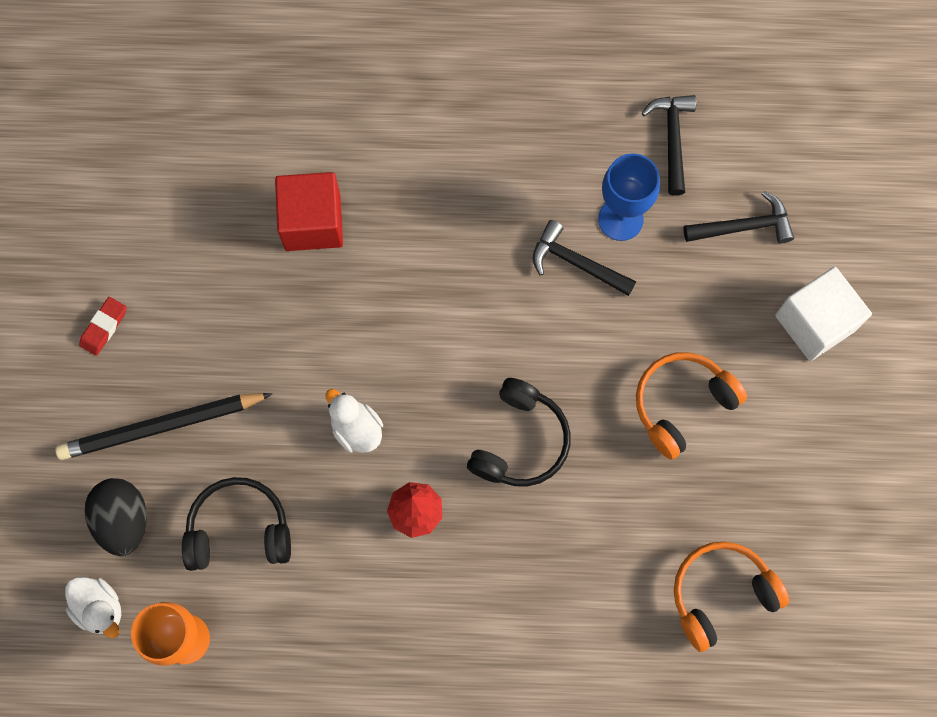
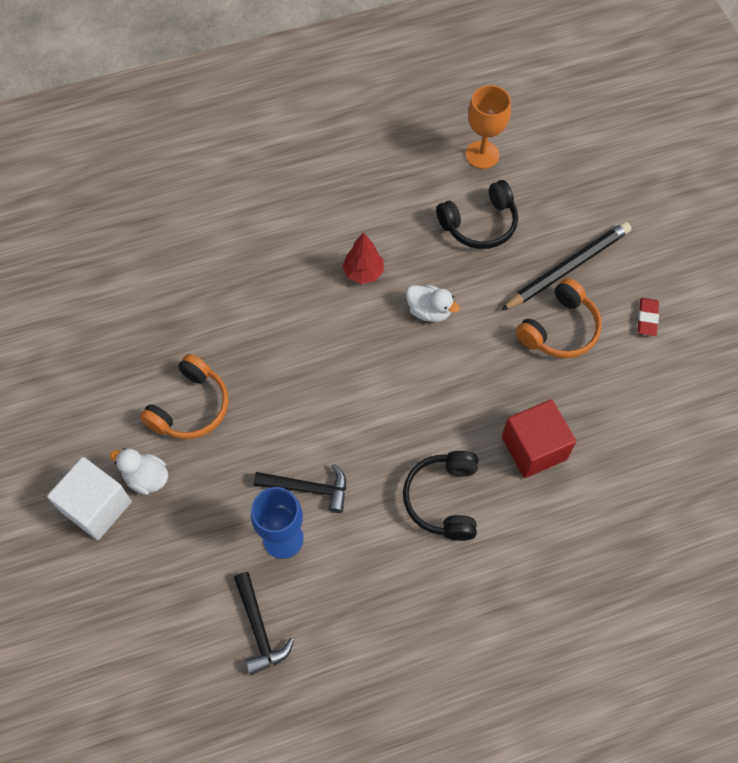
camera: 160 degrees right, 10 degrees down
(100, 608) = (545, 154): white duck -> white duck (146, 478)
(123, 520) = (560, 205): black egg -> none
(519, 441) = (306, 341): black headphones -> black headphones (444, 499)
(721, 595) = (128, 289): orange headphones -> orange headphones (559, 329)
(744, 226) = (175, 569): black hammer -> none

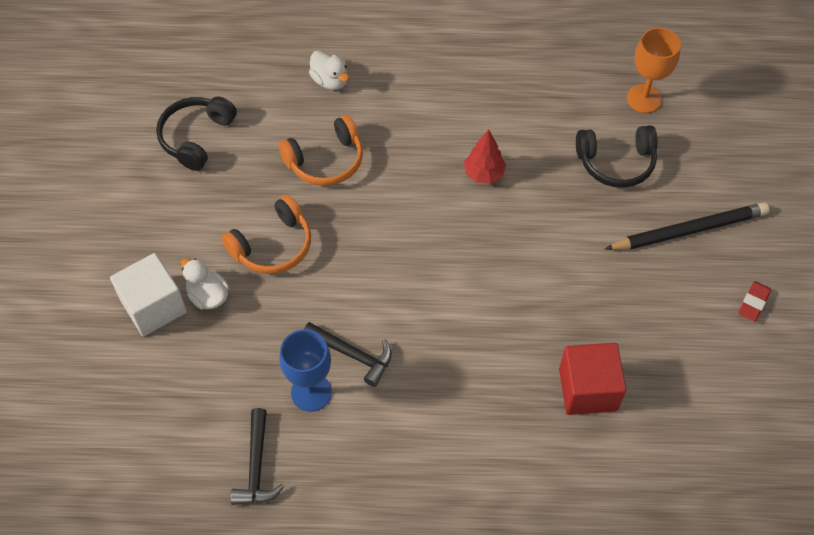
camera: 20 degrees right, 5 degrees down
(429, 311) = (534, 229): white duck -> white duck (330, 81)
(444, 499) = (479, 408): black headphones -> black headphones (196, 137)
(559, 329) = (658, 285): orange headphones -> orange headphones (326, 160)

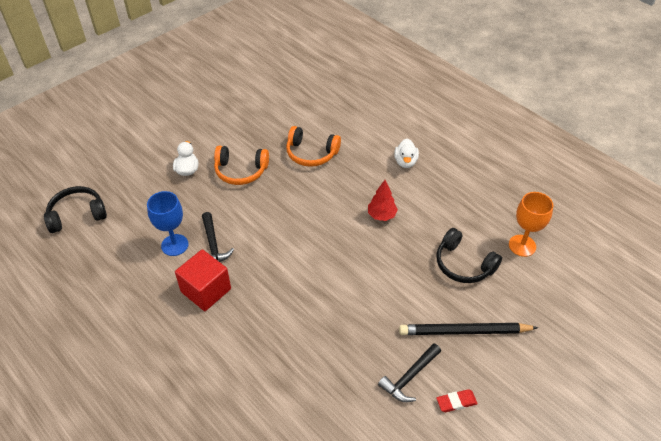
camera: 45 degrees right, 10 degrees down
(154, 306) = (161, 157): white cube -> none
(196, 137) = (267, 104): black headphones -> black headphones (77, 215)
(256, 467) = (112, 256): black hammer -> black hammer (409, 377)
(330, 81) = (358, 121): white duck -> white duck (405, 162)
(588, 389) = (302, 360): red cube -> red cube (206, 290)
(689, 230) = (464, 331): black pencil -> black pencil turned 150 degrees clockwise

